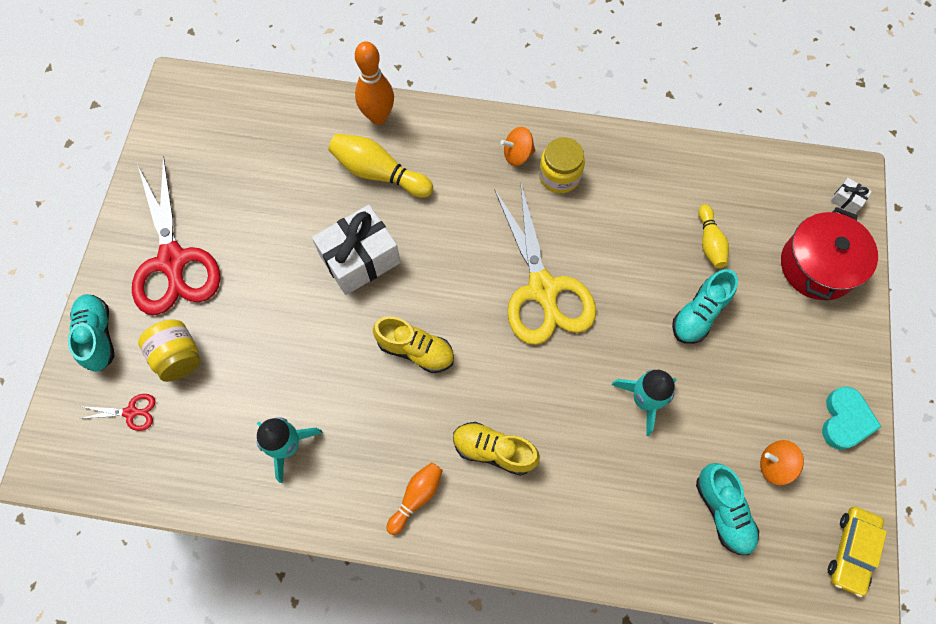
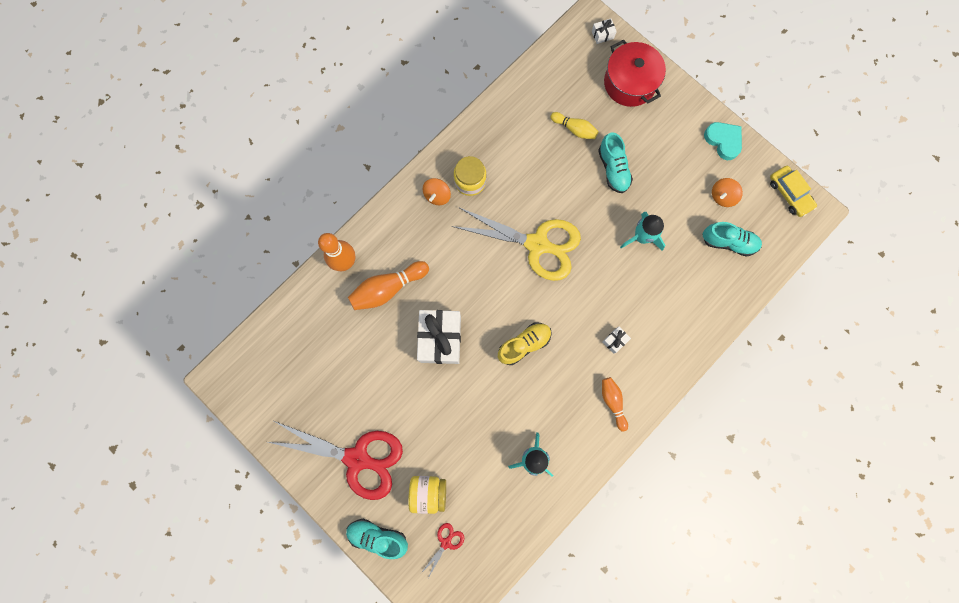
camera: 55 degrees left, 10 degrees up
(379, 173) = (388, 288): yellow bowling pin -> orange bowling pin
(493, 450) = (614, 340): yellow shoe -> white gift

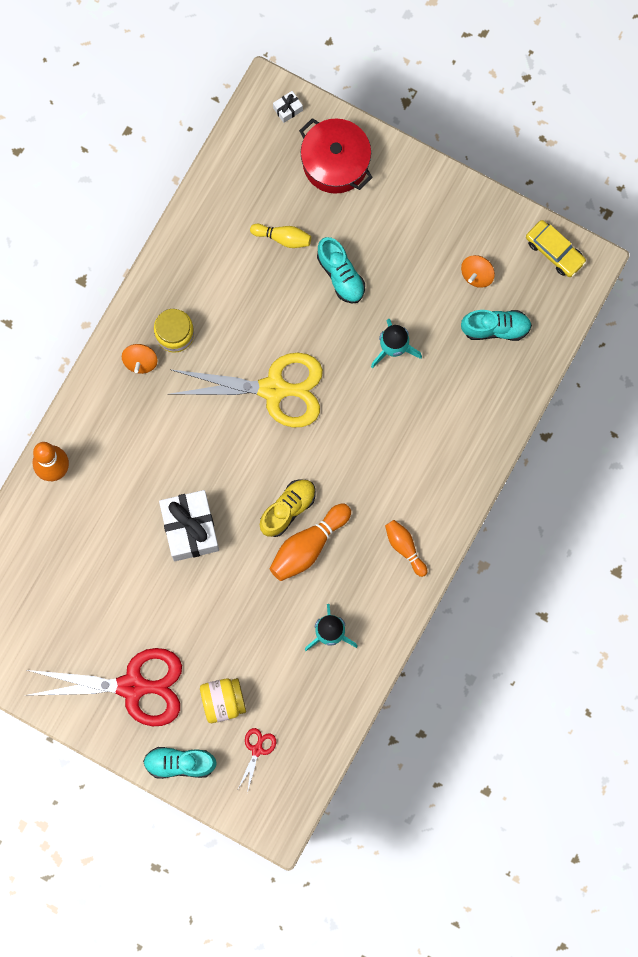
camera: 15 degrees left, 0 degrees up
(388, 288) = (113, 486): orange bowling pin -> orange bowling pin (308, 546)
(614, 340) = (390, 477): white gift -> none
(723, 141) = (463, 206): turquoise heart -> none

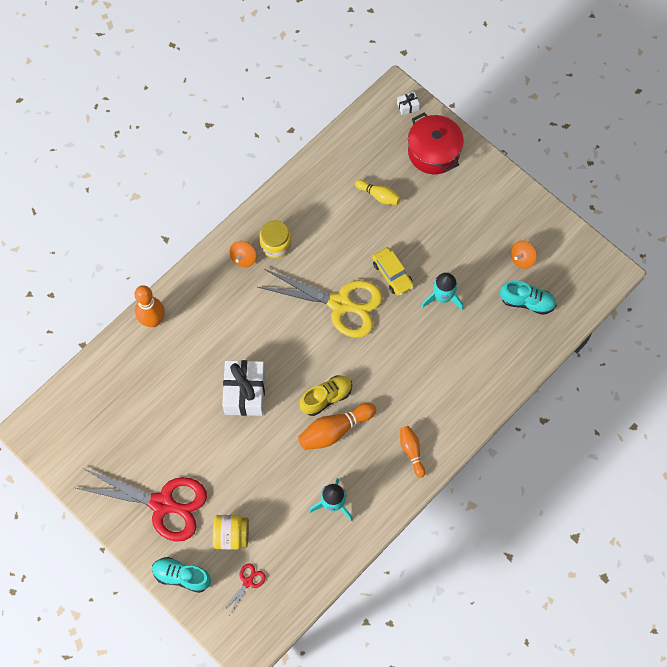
camera: 15 degrees right, 10 degrees down
(340, 275) = (416, 233): turquoise shoe -> none
(554, 251) = (587, 256): yellow car -> yellow car (392, 274)

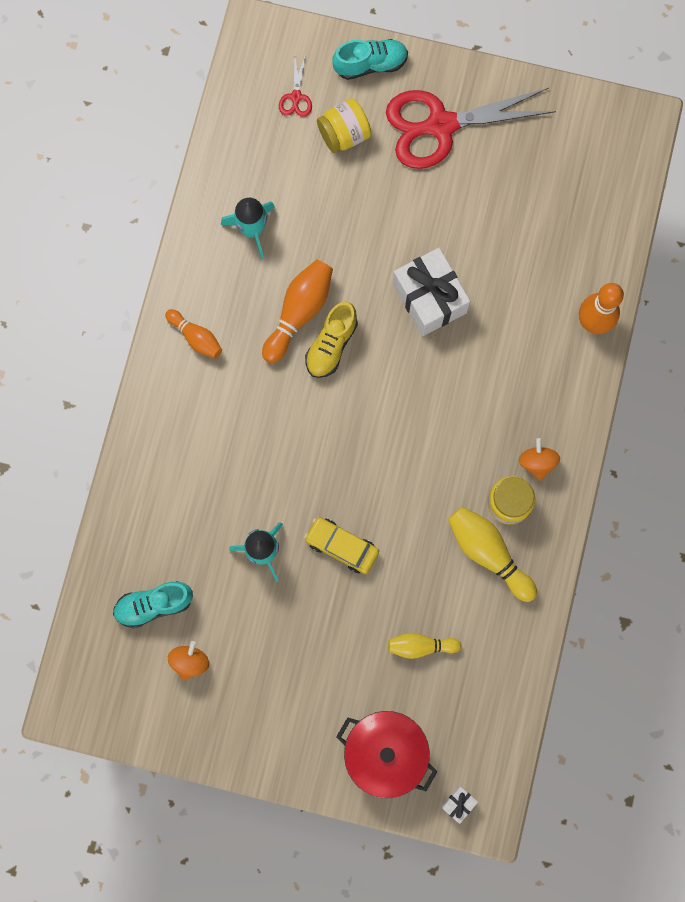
camera: 150 degrees right, 10 degrees up
(306, 224) = (488, 553): none -> yellow bowling pin
(341, 304) = (382, 470): yellow scissors -> none

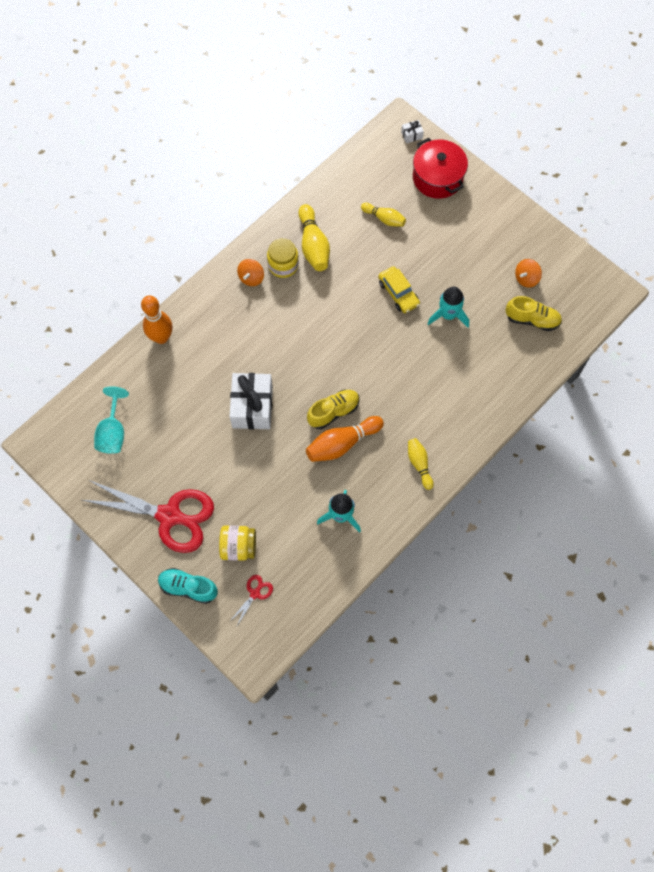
camera: 150 degrees left, 10 degrees down
(154, 605) = (532, 319): turquoise shoe -> yellow shoe
(196, 337) = (419, 464): orange bowling pin -> yellow bowling pin
(567, 180) = (113, 432): none -> turquoise goblet

